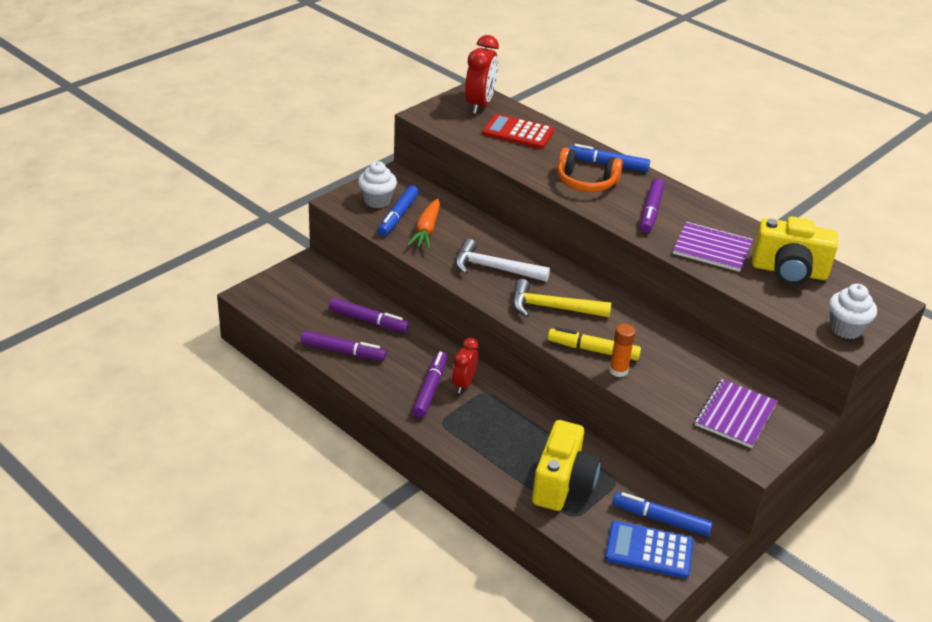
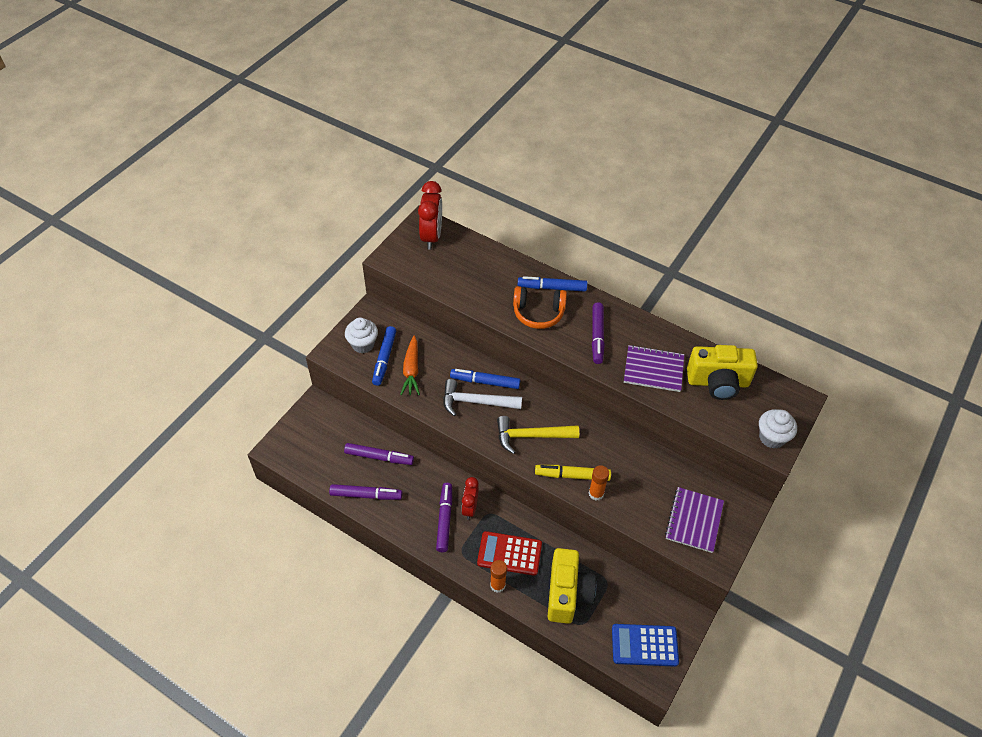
camera: 10 degrees left, 15 degrees up
(478, 460) = (497, 585): none -> orange glue stick
(518, 133) = (470, 265): red calculator -> red calculator (509, 553)
(660, 519) = (648, 612): blue marker -> blue marker (485, 382)

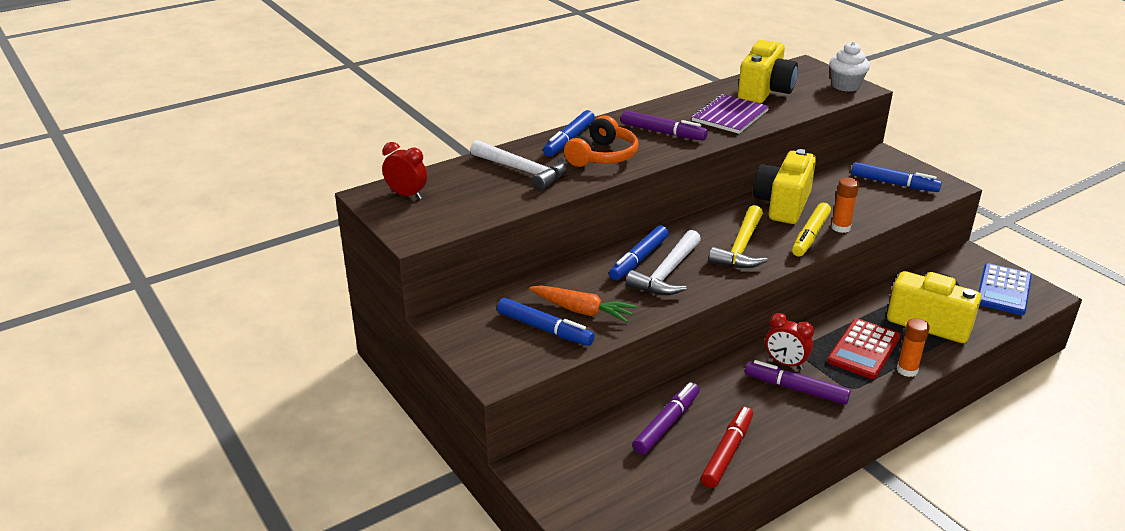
camera: 65 degrees left, 20 degrees down
(363, 344) = (503, 342): white cupcake -> none
(366, 495) = (727, 452): purple marker -> red marker
(431, 237) = (407, 195): red clock -> red clock, size x0.63
(493, 279) = (523, 171): none -> white hammer
(610, 449) = (783, 205): none -> yellow camera
(694, 520) = (894, 184): purple notebook -> blue marker

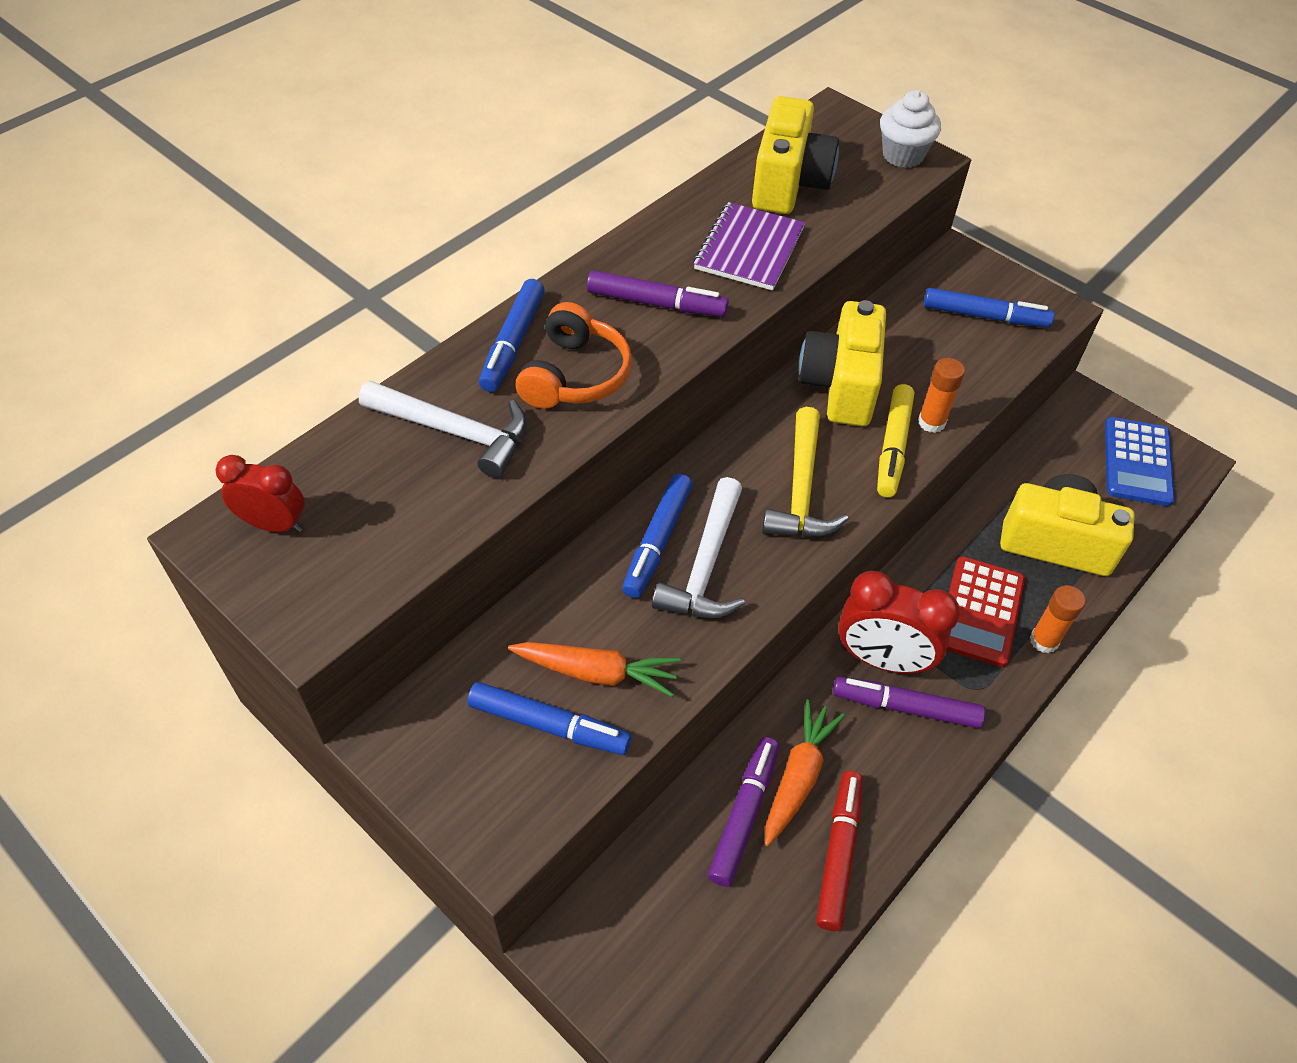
camera: 15 degrees left, 20 degrees up
(709, 411) = (798, 777): none -> orange carrot
(785, 363) = (882, 659): red clock -> red clock, size x1.59

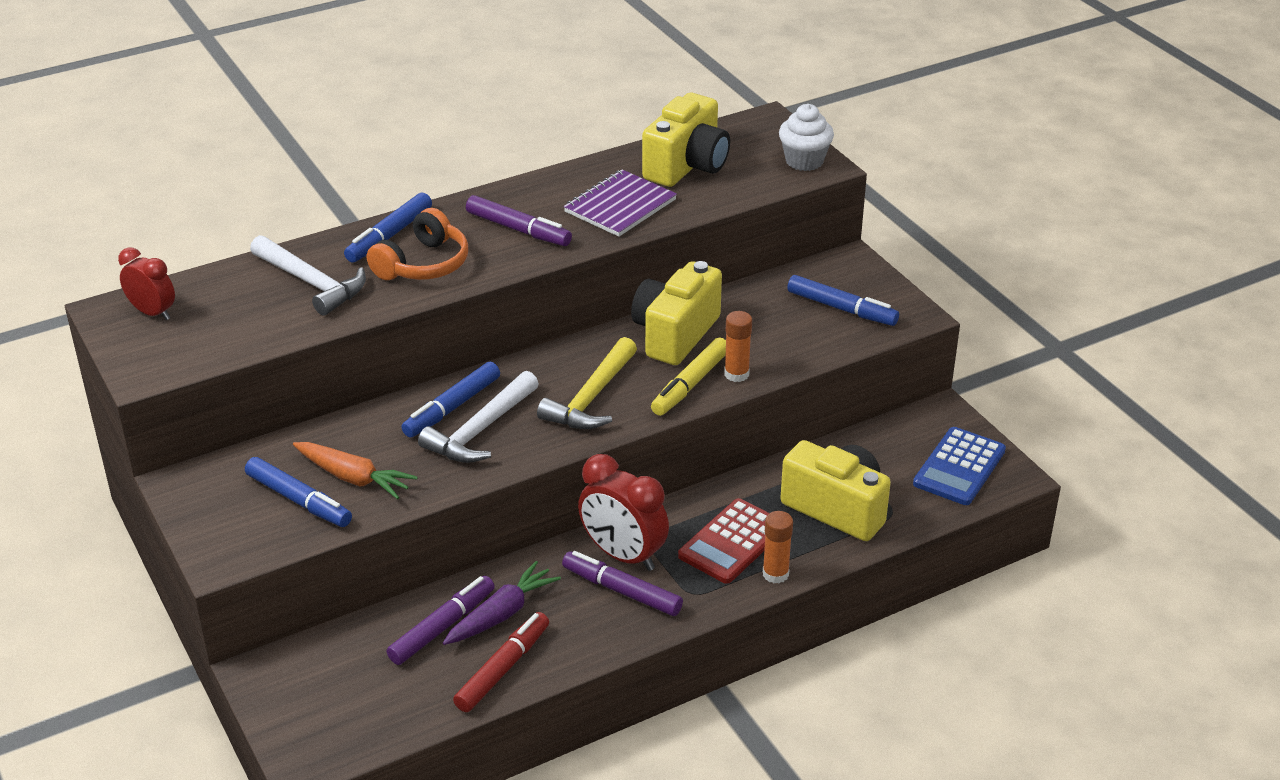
camera: 20 degrees right, 15 degrees down
(798, 777) = (501, 614): orange carrot -> purple carrot

